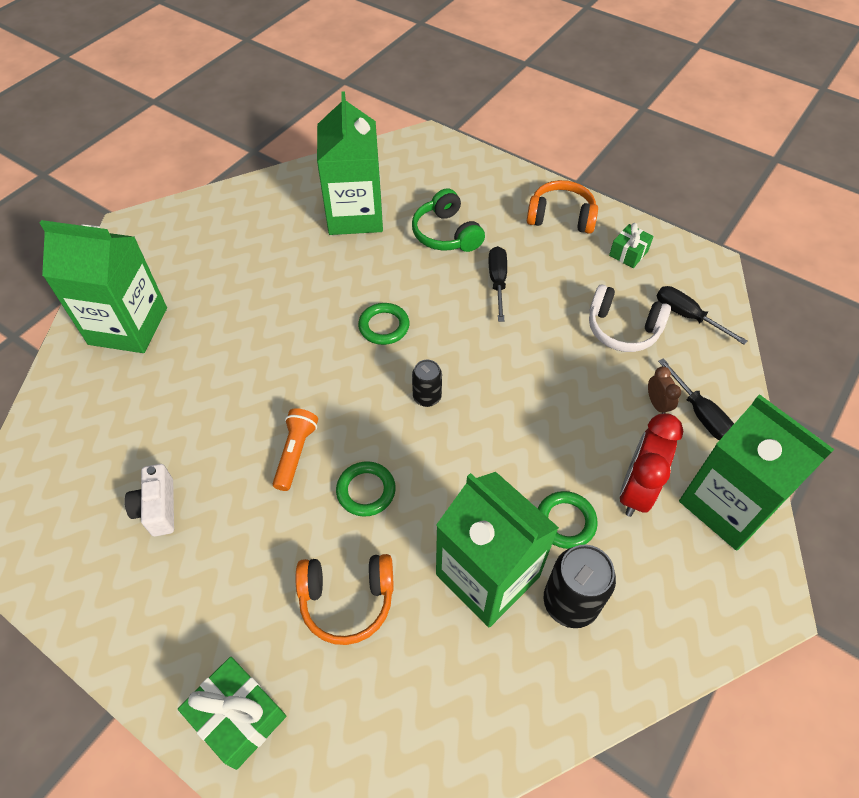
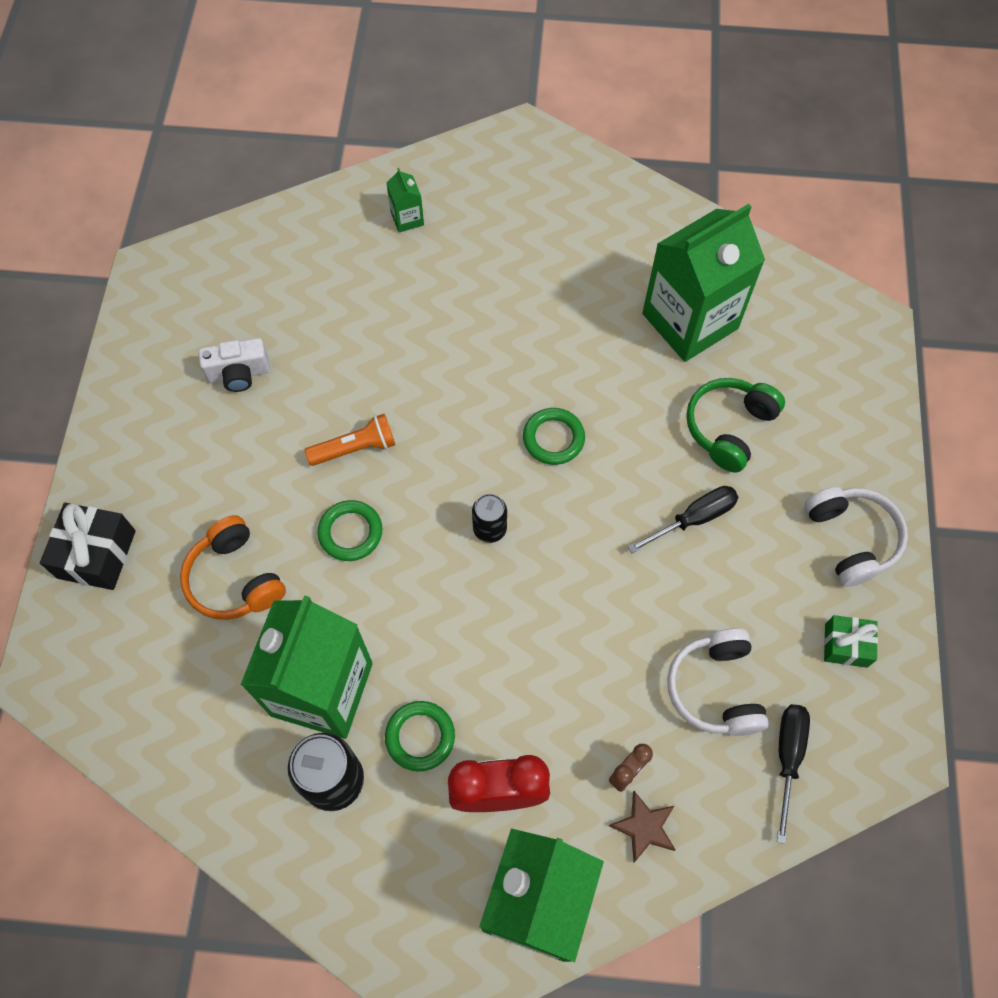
camera: 60 degrees right, 10 degrees up
(128, 326) = (407, 218): green carton -> green carton, size x0.41
(158, 508) = (239, 374): white camera -> white camera turned 150 degrees counterclockwise
(239, 717) = (96, 554): green gift -> black gift
(561, 217) = (851, 539): orange headphones -> white headphones
(700, 413) = (644, 827): black screwdriver -> brown star

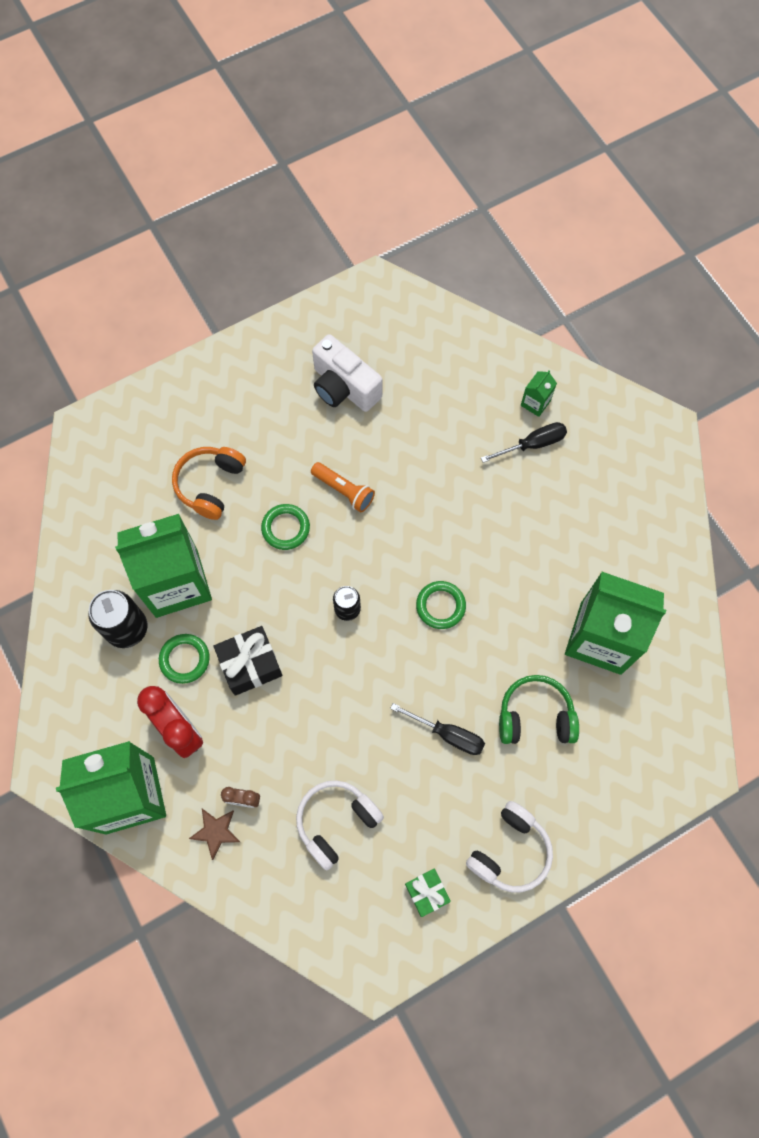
camera: 55 degrees right, 5 degrees up
(96, 554) = (173, 399): black gift -> black gift (250, 664)
(239, 374) = (344, 387): white camera -> white camera, size x1.53
(787, 757) = (321, 897): black screwdriver -> black screwdriver (533, 444)

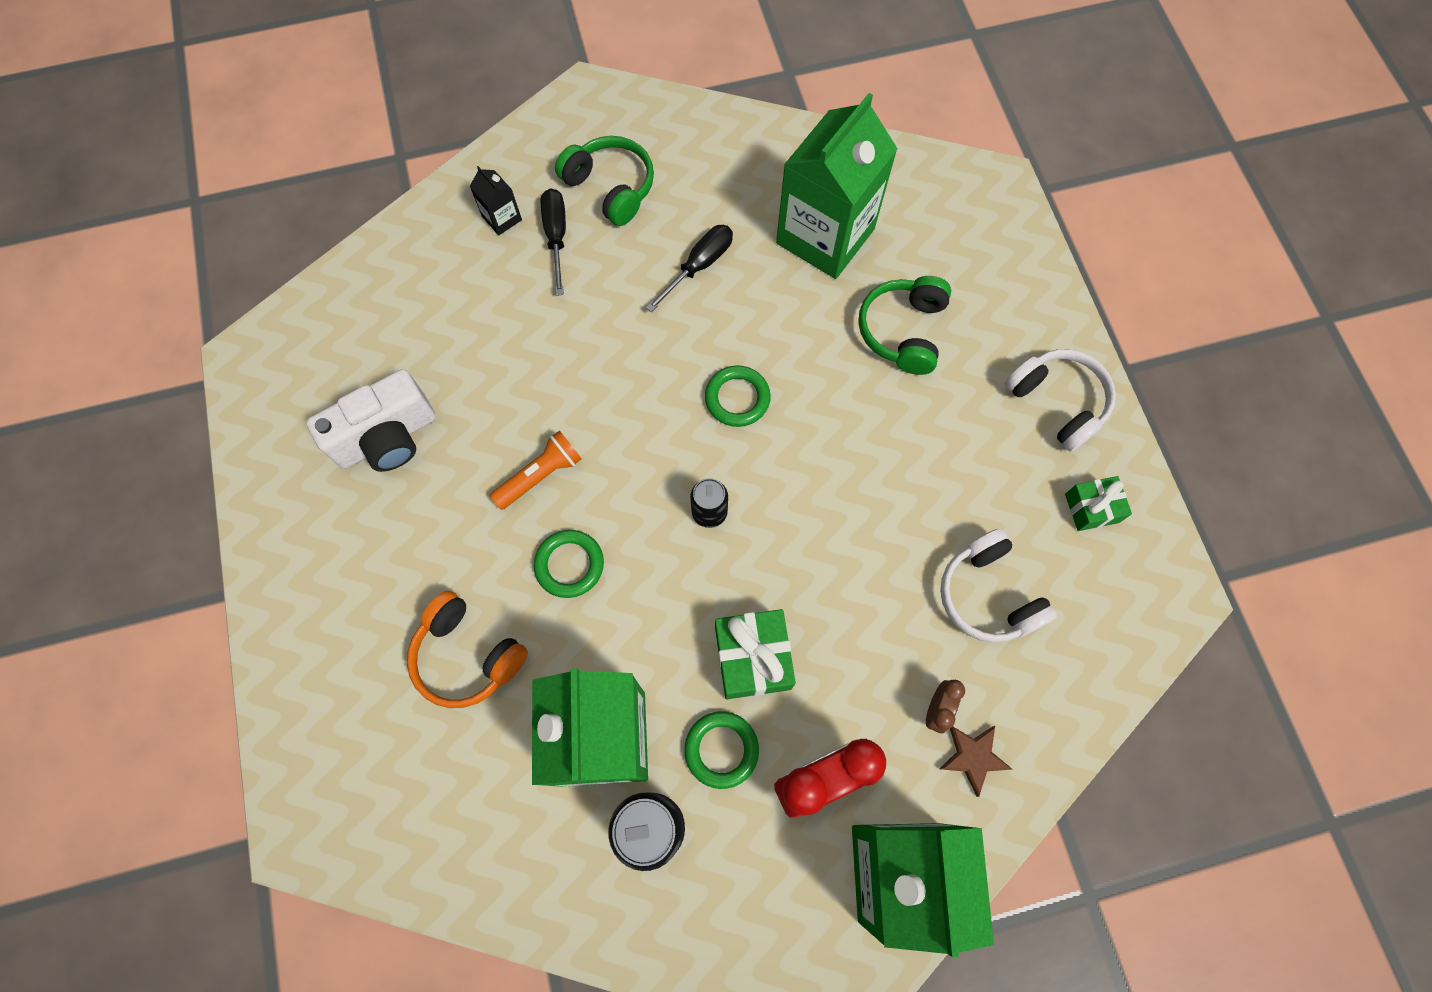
camera: 75 degrees left, 0 degrees up
(250, 664) = (752, 658): black gift -> green gift
(448, 734) = (904, 433): black screwdriver -> black screwdriver (699, 266)
(535, 403) = (502, 218): green carton -> black carton
(588, 469) = (611, 187): none -> green headphones

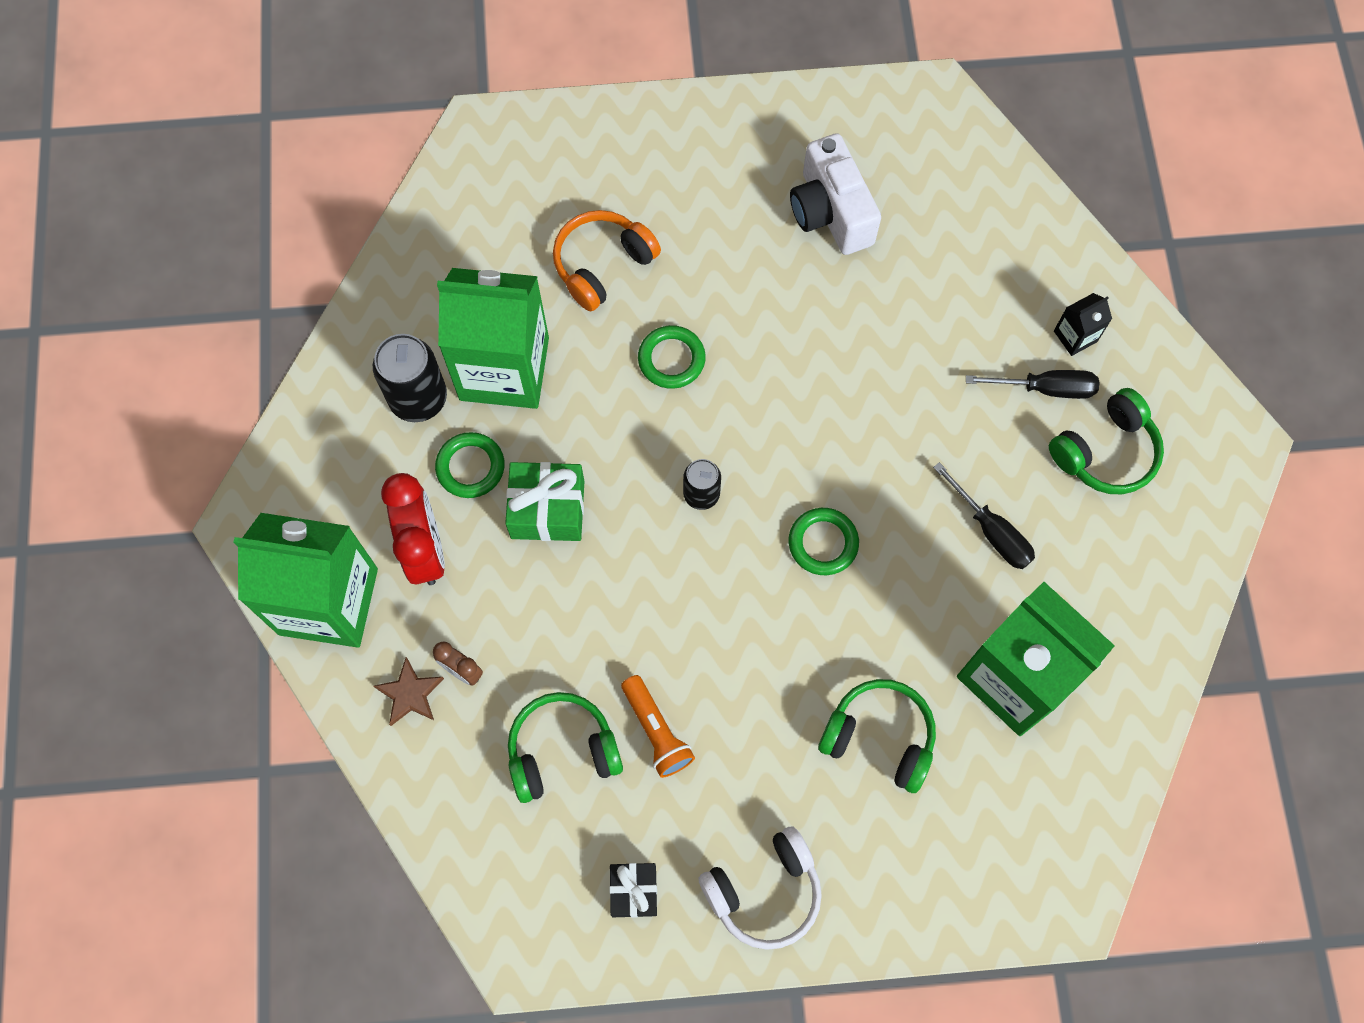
camera: 100 degrees right, 0 degrees up
(540, 475) = (767, 343): orange flashlight -> orange flashlight (656, 731)
(988, 595) = (562, 751): white headphones -> green headphones
(1091, 508) = (634, 891): green gift -> black gift

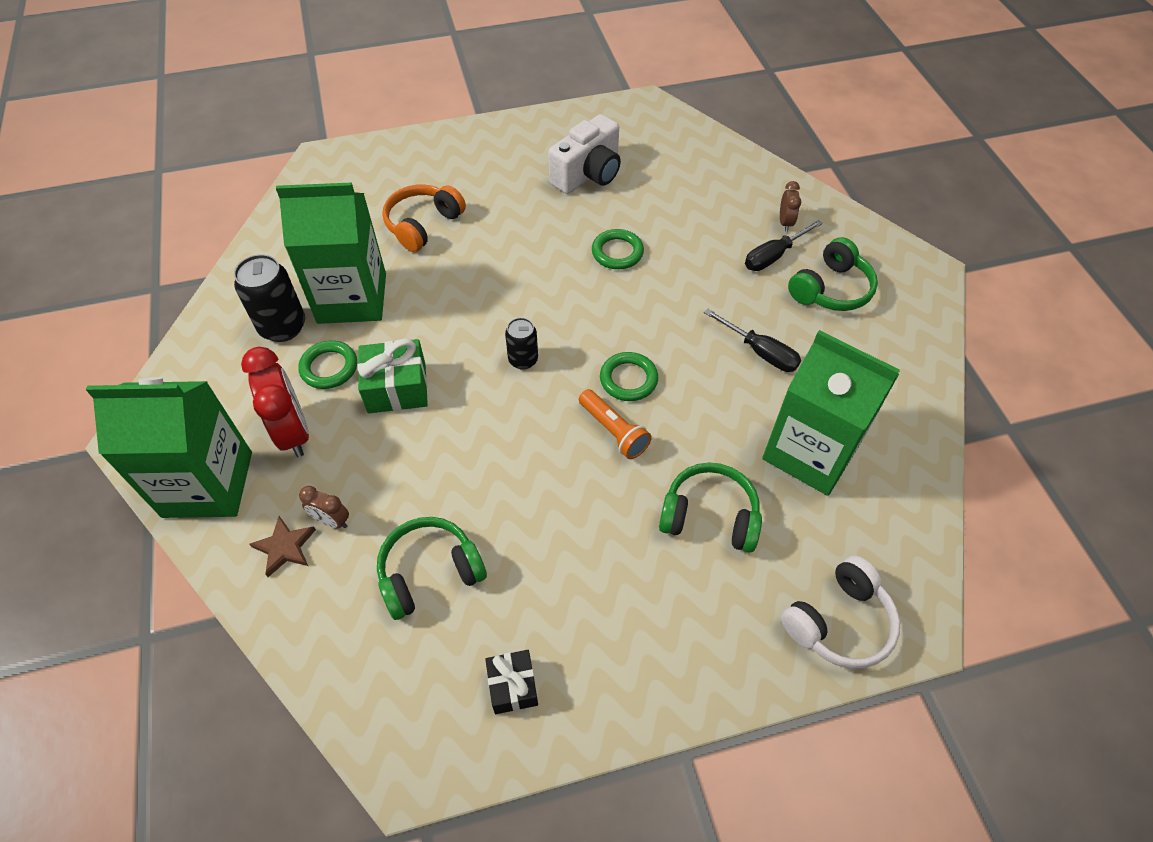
camera: 10 degrees left, 15 degrees down
(656, 731) = (513, 542): orange flashlight -> orange flashlight (613, 431)
(671, 359) = (484, 275): green ring -> green ring (617, 252)
(764, 891) = (636, 664): white headphones -> white headphones (839, 622)
(830, 212) = (588, 174): white camera -> white camera turned 105 degrees counterclockwise
(1045, 388) = (773, 256): black screwdriver -> black screwdriver turned 150 degrees clockwise
(1075, 336) = (785, 223): black carton -> brown clock

